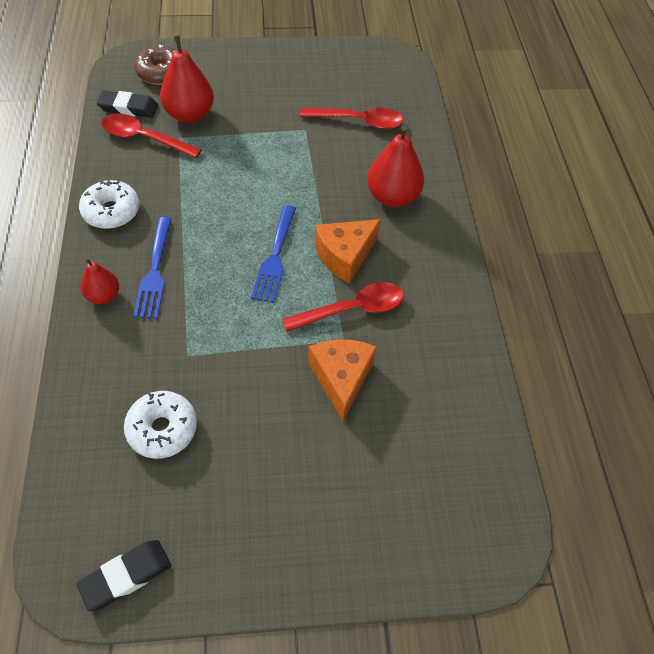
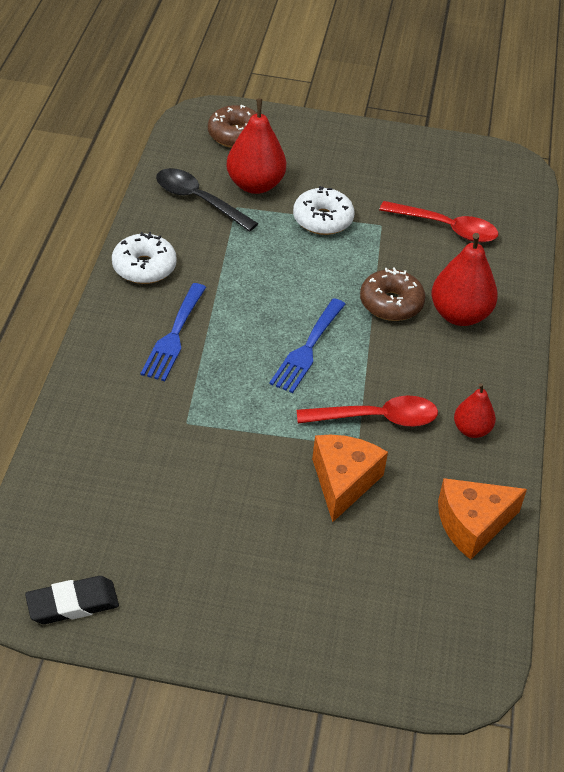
camera: 15 degrees right, 10 degrees down
(103, 296) = (115, 347): red pear -> red pear (471, 430)
(128, 108) = (189, 165): black eraser -> none
(144, 138) = (198, 200): red spoon -> black spoon
(162, 429) = (142, 484): white donut -> white donut (322, 220)
(333, 199) = (391, 303): none -> brown donut
(344, 256) = (385, 364): orange cheese -> orange cheese (472, 524)

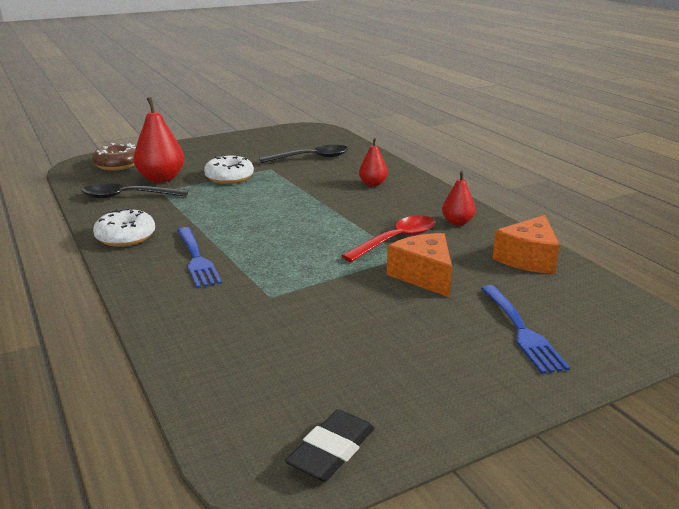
camera: 35 degrees left, 20 degrees down
(307, 349) = (303, 229): blue fork -> blue fork (522, 331)
(391, 303) = (326, 193): brown donut -> none
(446, 228) = (311, 158): red spoon -> black spoon
(459, 315) = (372, 184): red pear -> red pear, size x0.58

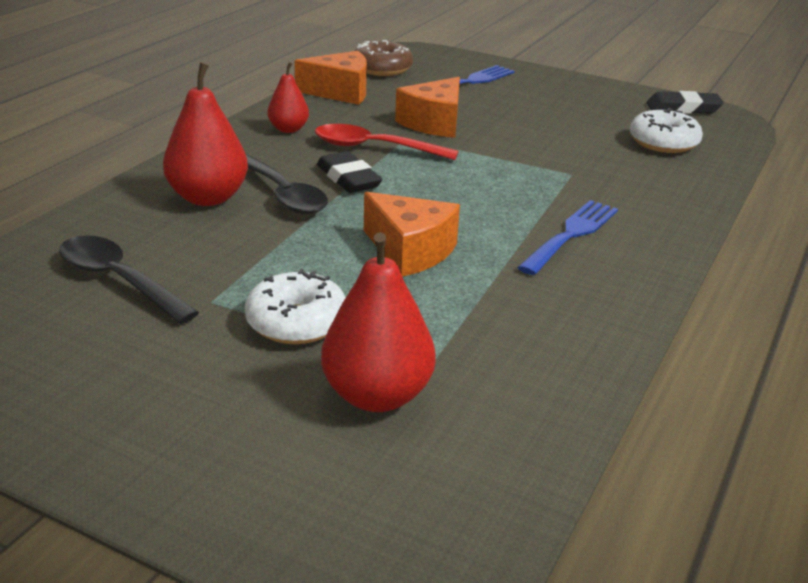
camera: 125 degrees left, 5 degrees up
(118, 165) = (363, 510): brown donut -> brown donut (382, 69)
(126, 237) = (601, 308): white donut -> white donut (663, 143)
(127, 196) = (491, 387): black spoon -> black spoon (283, 194)
(249, 212) = (410, 251): none -> orange cheese
(356, 220) = (348, 178): none -> black eraser
(372, 184) = (208, 198): red pear -> red pear, size x1.72

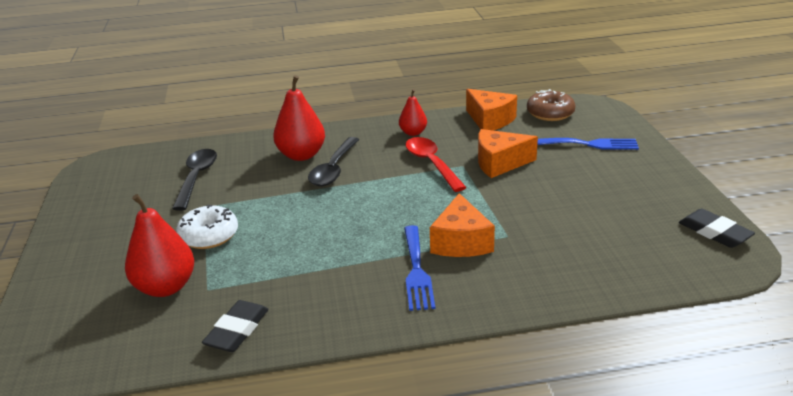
camera: 55 degrees right, 0 degrees up
(348, 178) = (380, 175): black eraser -> black eraser (237, 330)
(410, 251) = (321, 231): orange cheese -> orange cheese (461, 242)
(571, 234) = (417, 271): blue fork -> blue fork turned 90 degrees clockwise
(663, 143) = (627, 249): white donut -> none

